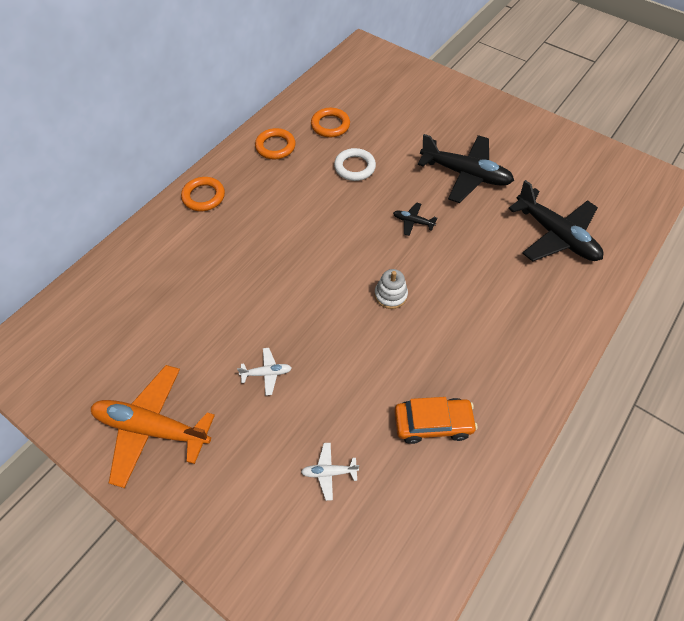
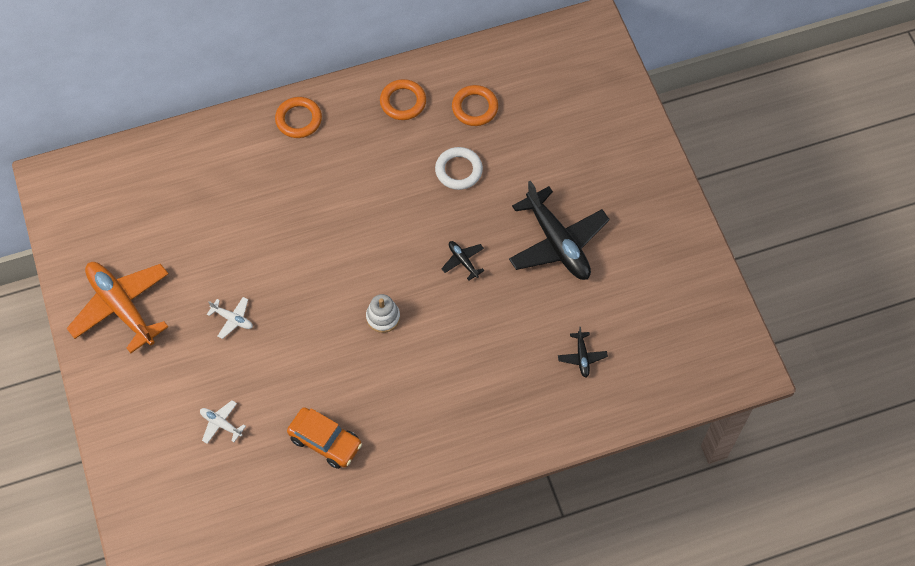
camera: 35 degrees right, 5 degrees up
(555, 235) = (582, 357): black plane -> black plane, size x0.43

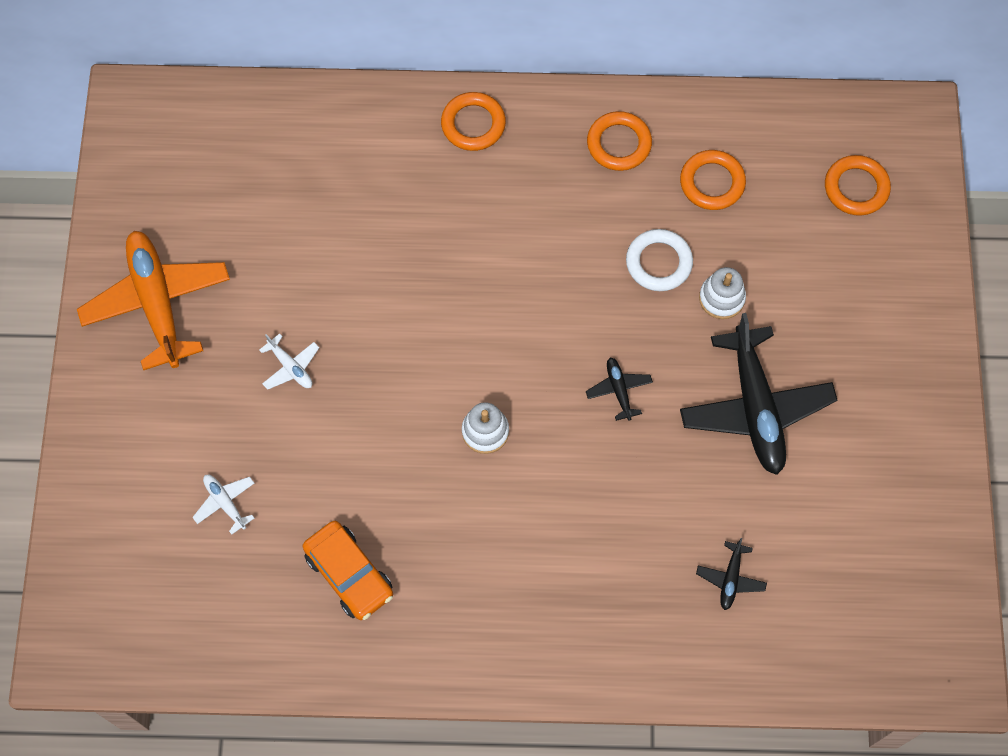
camera: 20 degrees right, 5 degrees up
(509, 180) = (721, 298): none -> white stacking toy
(571, 82) = (856, 188): none -> orange ring

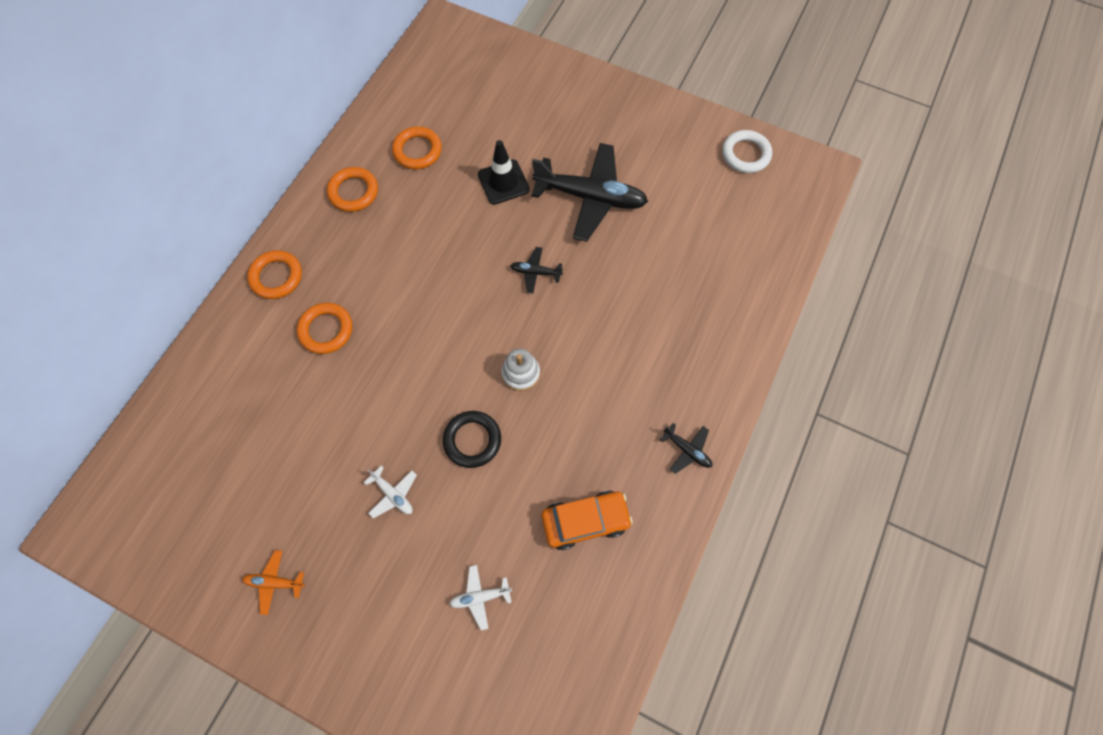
camera: 65 degrees left, 0 degrees up
(157, 303) = (274, 582): orange plane -> orange plane, size x0.43
(291, 367) = (393, 494): white plane -> white plane turned 60 degrees clockwise
(384, 417) = (472, 440): none -> black ring
(658, 262) = (456, 207): white ring -> white ring (745, 154)
(721, 298) = (503, 182): white stacking toy -> black traffic cone
(730, 578) = (702, 265): black plane -> black plane (687, 450)
(856, 188) = (471, 75): orange ring -> orange ring (326, 330)

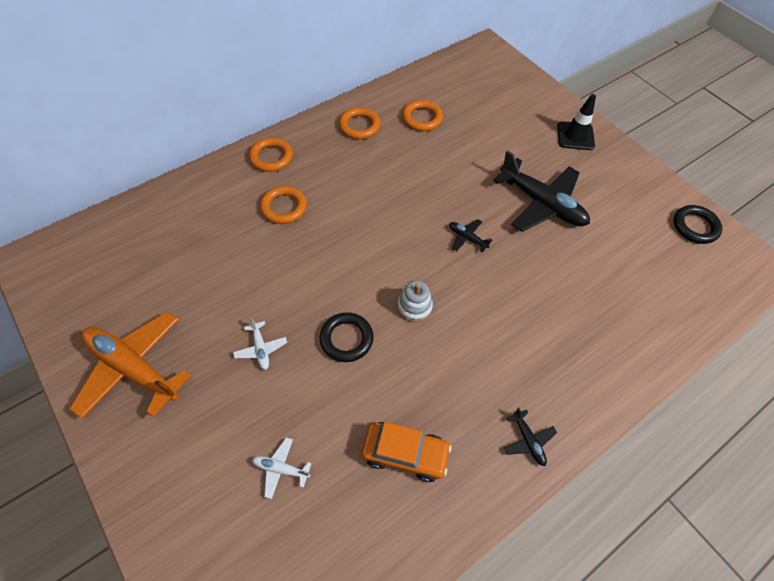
camera: 25 degrees right, 10 degrees down
(274, 582) = (133, 368): orange plane -> orange plane, size x2.30
(503, 182) = (476, 164): black traffic cone -> black traffic cone (575, 136)
(745, 154) = (695, 227): white ring -> black ring

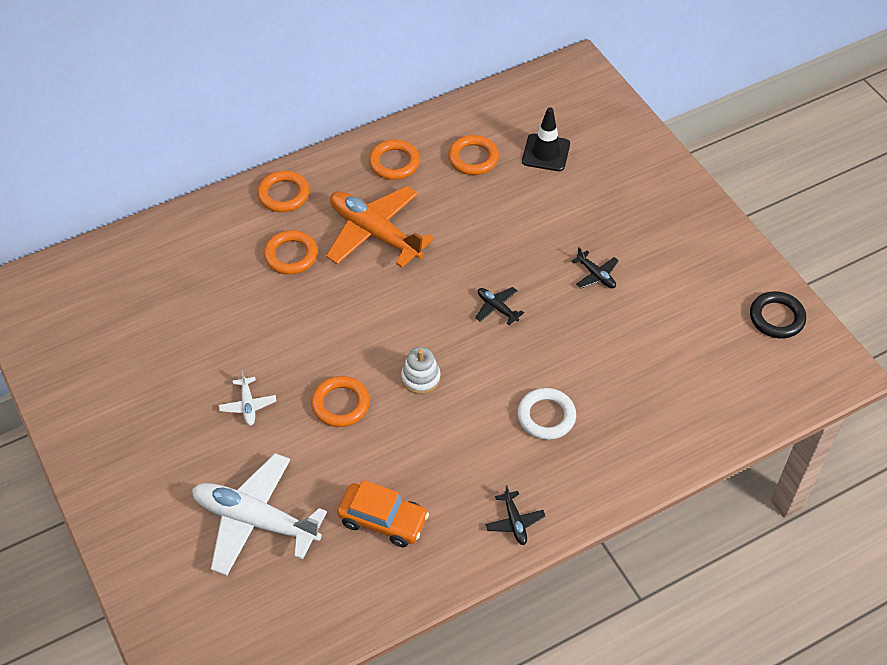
camera: 10 degrees right, 5 degrees down
(133, 368) = (115, 412): orange plane -> orange plane (374, 233)
(280, 469) = (255, 520): white plane -> white plane, size x2.30
(346, 339) = (340, 404): black ring -> orange ring
(531, 332) = (546, 416): none -> white ring
(541, 203) = (596, 275): black plane -> black plane, size x0.43
(575, 136) = (661, 194): black traffic cone -> black traffic cone (546, 153)

